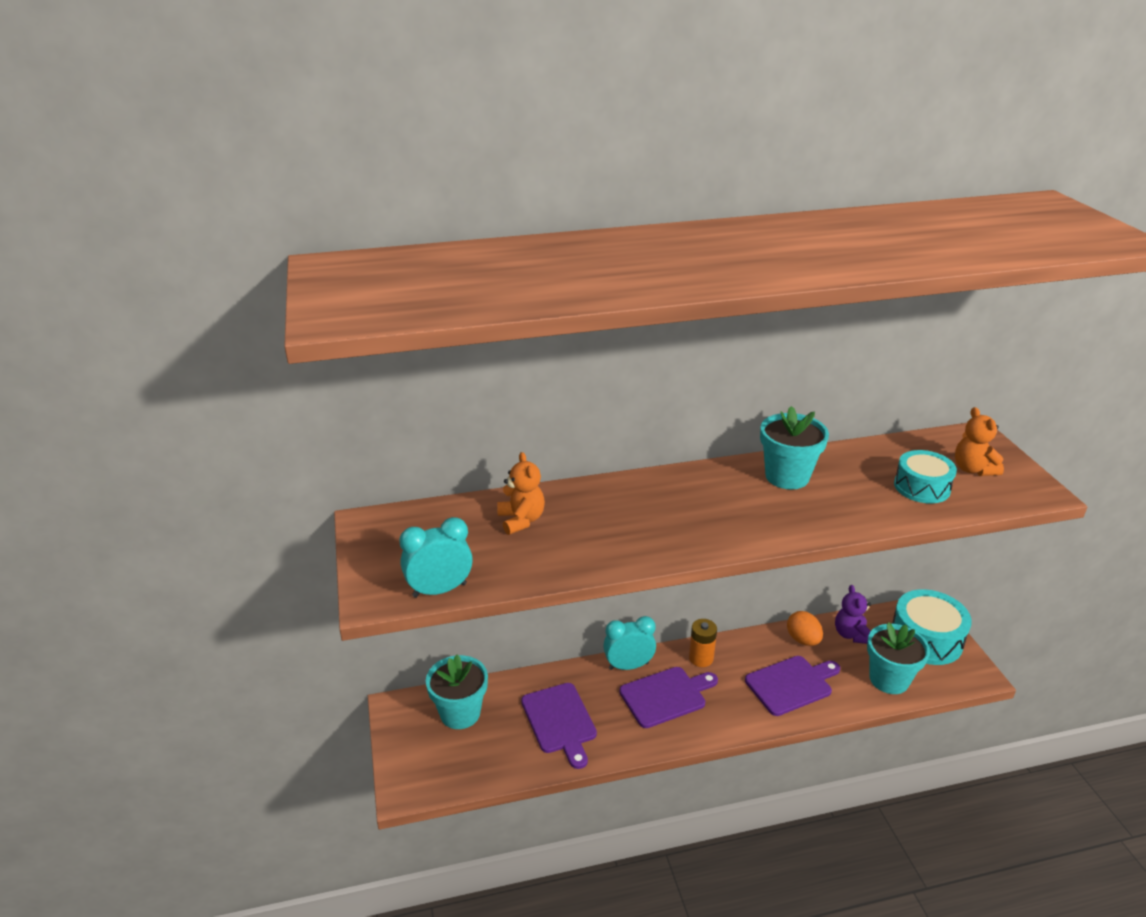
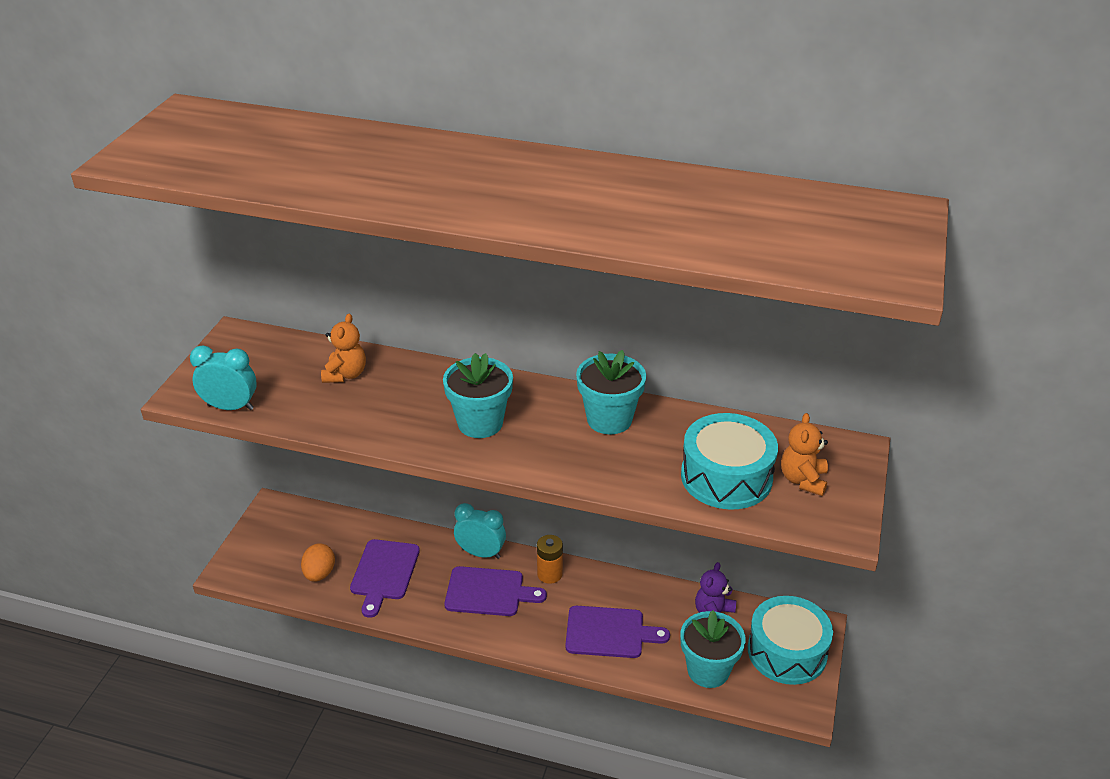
camera: 30 degrees right, 5 degrees up
(460, 713) = (315, 532): turquoise flower pot -> turquoise flower pot (480, 423)
(803, 640) = (660, 599): orange egg -> orange egg (319, 573)
(922, 487) = (726, 477): turquoise drum -> turquoise drum, size x1.55

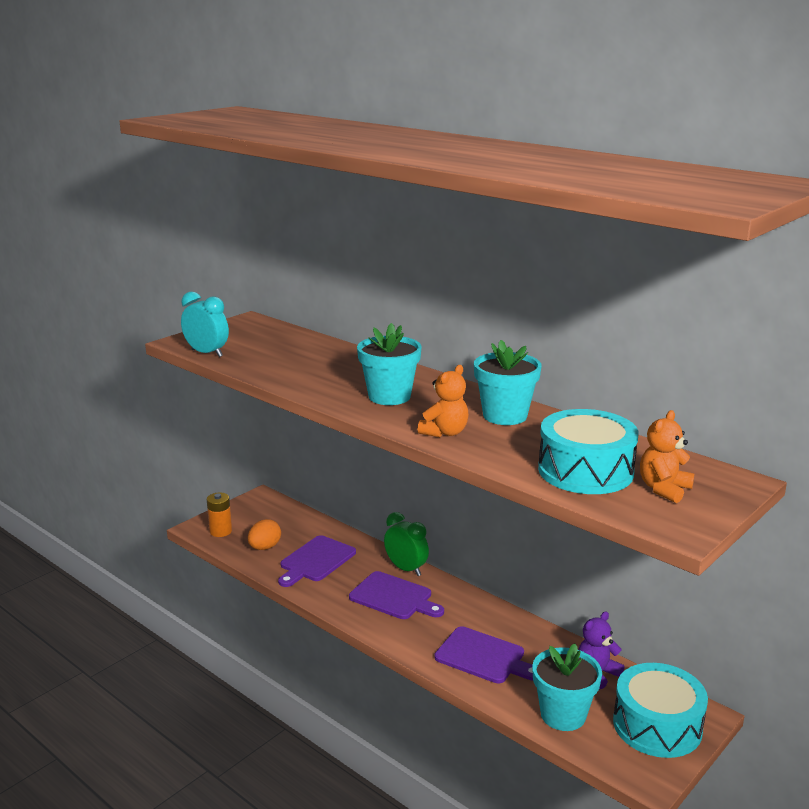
camera: 25 degrees right, 15 degrees down
(345, 374) = (308, 352): orange teddy bear -> orange teddy bear (445, 432)
(481, 553) = (406, 569): turquoise clock -> green clock
(549, 574) = (457, 599): orange battery -> orange battery (220, 531)

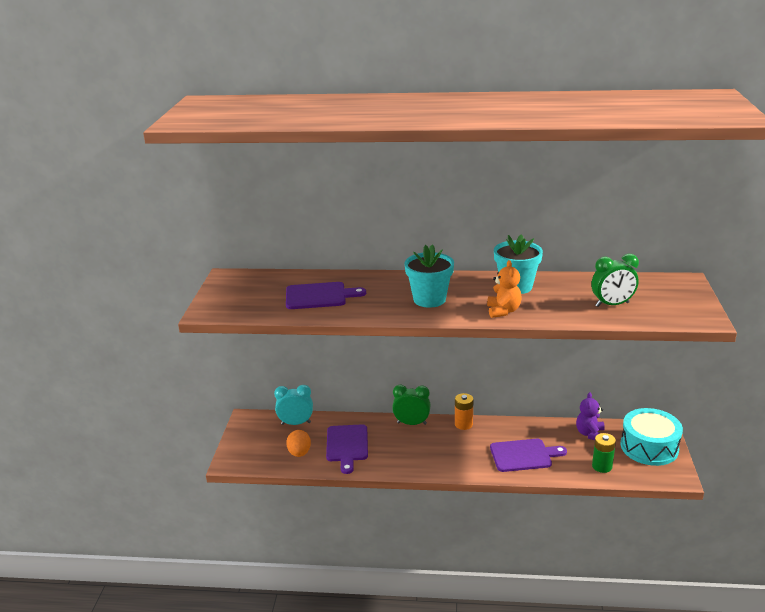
camera: 35 degrees left, 5 degrees up
(207, 353) = (245, 314): turquoise clock -> turquoise clock (296, 423)
(220, 531) = (251, 457): orange battery -> orange battery (463, 424)
(394, 597) = (427, 445): purple cutting board -> purple cutting board (319, 296)
(563, 715) = (602, 466): turquoise flower pot -> green battery
(585, 471) = (612, 304): turquoise drum -> green clock
(664, 489) = (662, 299): orange teddy bear -> none

